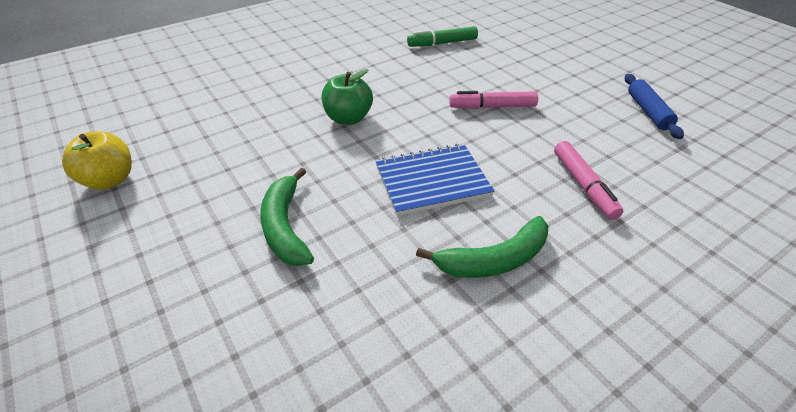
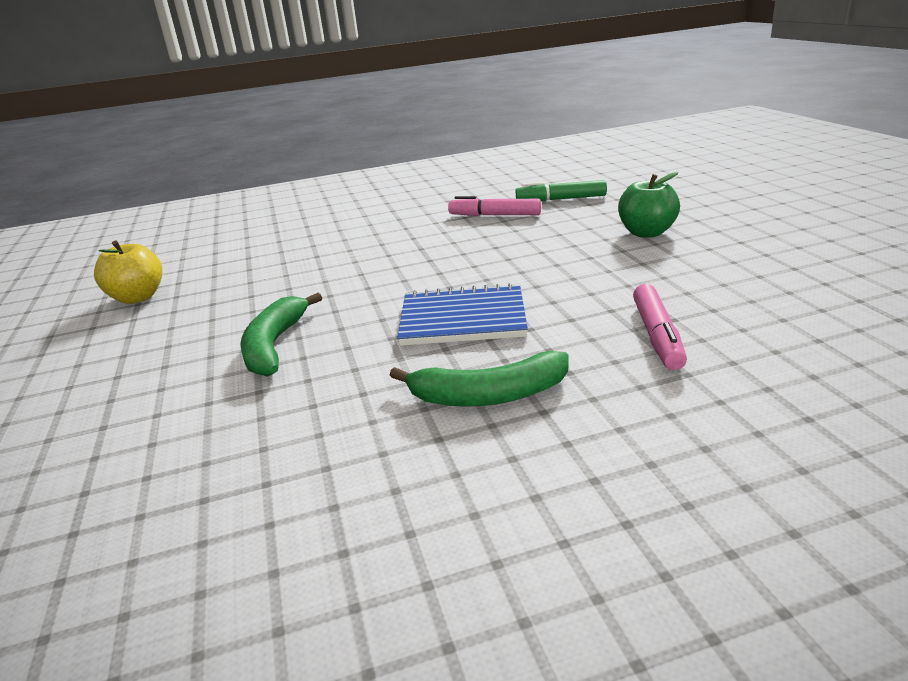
camera: 20 degrees right, 15 degrees down
(348, 118) = (405, 261): green apple -> green apple (646, 233)
(492, 107) = (584, 257): pink marker -> pink marker (494, 215)
(648, 111) = (804, 269): blue rolling pin -> none

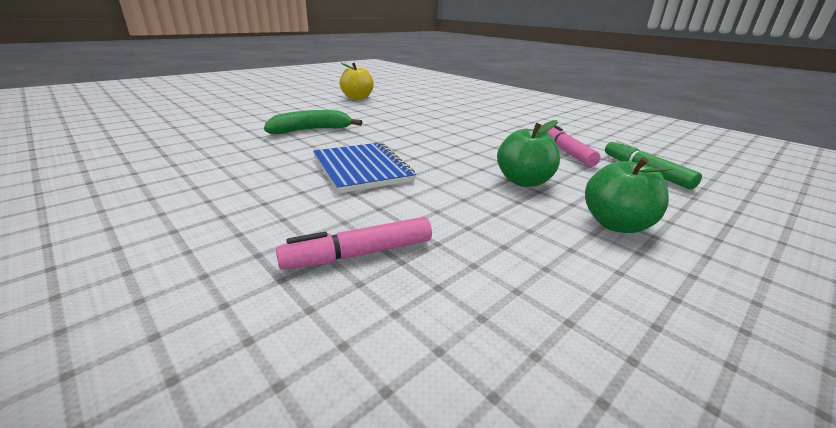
camera: 60 degrees right, 0 degrees up
(488, 395) = (247, 193): green banana -> none
(551, 246) = (524, 181): none -> green apple

